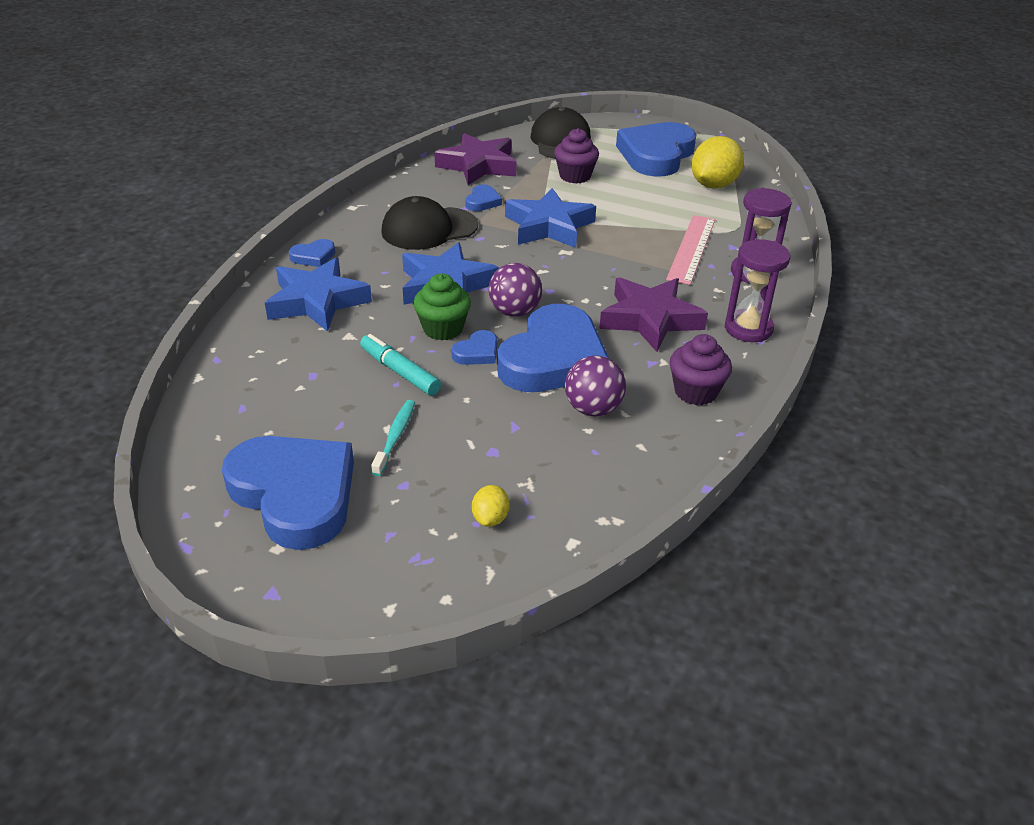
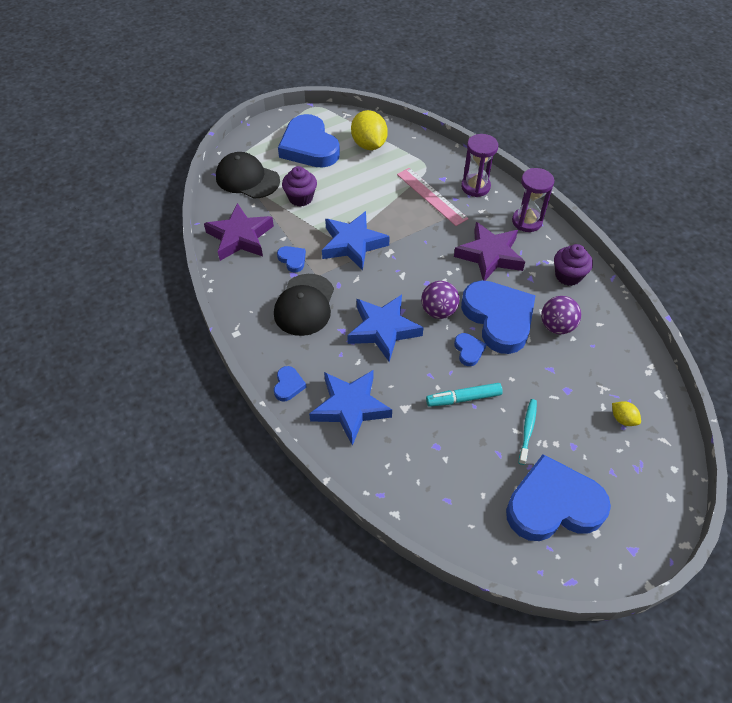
camera: 55 degrees left, 15 degrees up
(395, 437) = (527, 430): turquoise toothbrush -> turquoise toothbrush turned 60 degrees clockwise
(443, 329) = (432, 355): green cupcake -> none

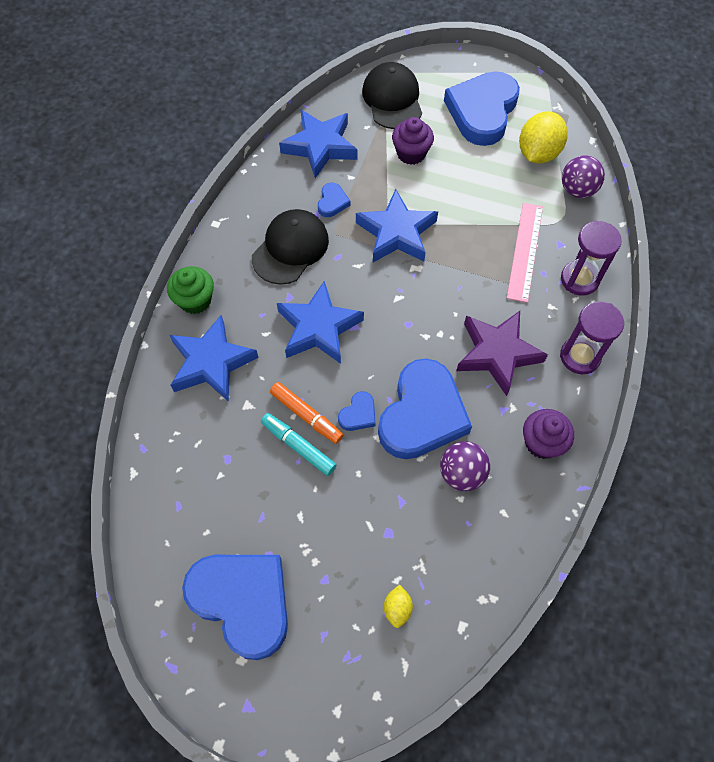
camera: 50 degrees right, 10 degrees up
(240, 237) = (320, 146): purple star -> blue star
(288, 385) = (195, 300): blue heart -> green cupcake
(304, 305) = (290, 248): black cap -> black cap turned 150 degrees clockwise
(438, 311) = (382, 357): purple ball -> purple ball (577, 190)
(444, 379) = (306, 415): none -> orange marker
(527, 430) = (308, 526): turquoise toothbrush -> none

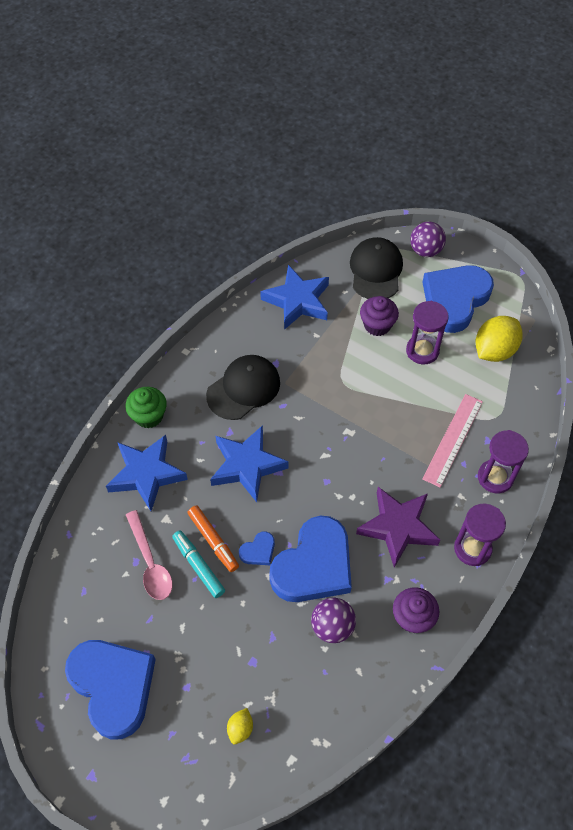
camera: 15 degrees right, 5 degrees down
(244, 456) = (150, 563): none -> pink spoon
(332, 202) = (293, 355): blue heart -> none
(396, 233) = (341, 396): blue star -> none
(465, 169) = (422, 351): none -> purple hourglass
(577, 190) = (520, 393): purple ball -> purple ball (425, 251)

